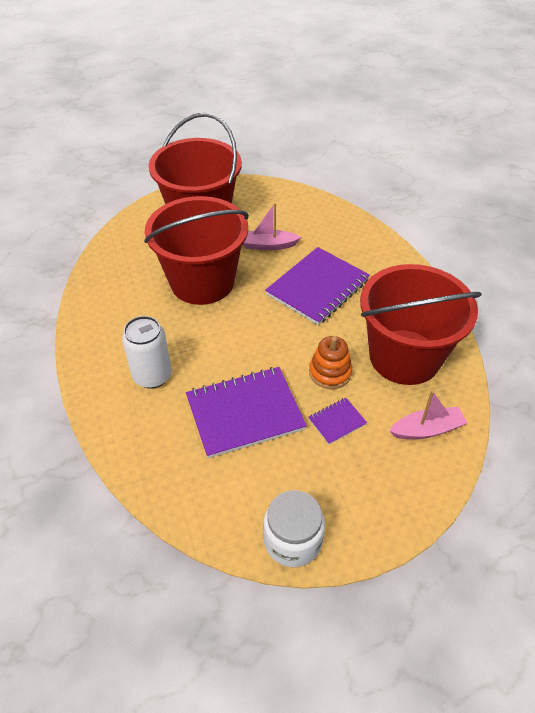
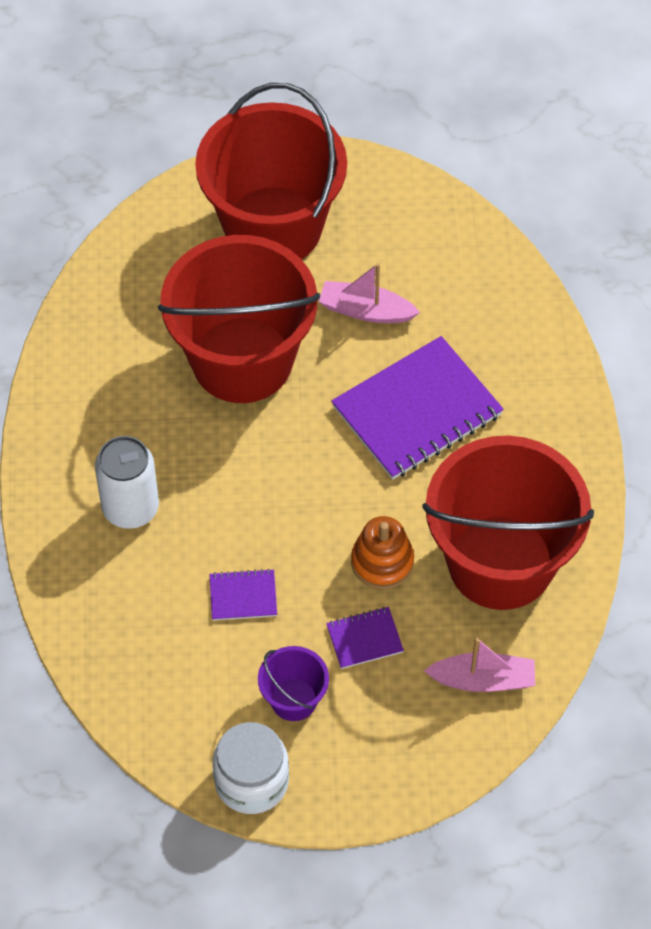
camera: 15 degrees right, 10 degrees up
(245, 413) = (243, 596): purple notebook -> purple notebook, size x0.46
(303, 473) = (294, 699): none -> purple bucket

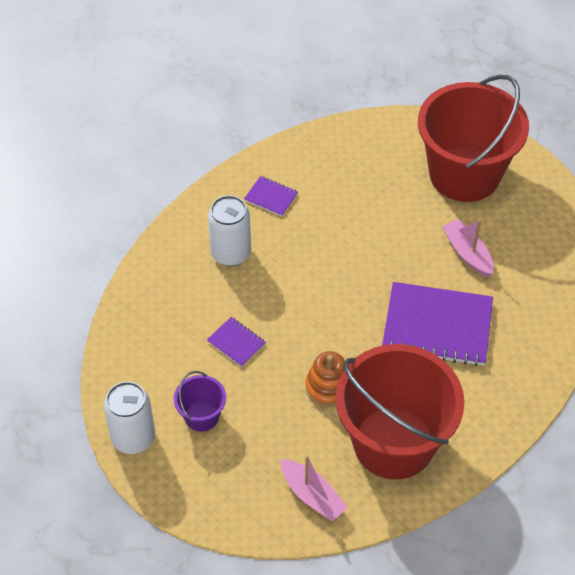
camera: 45 degrees right, 5 degrees down
(242, 360) = (371, 227): red bucket -> none
(251, 781) = (133, 438): white jar -> white can
(364, 639) = (273, 418): purple notebook -> purple notebook (271, 197)

